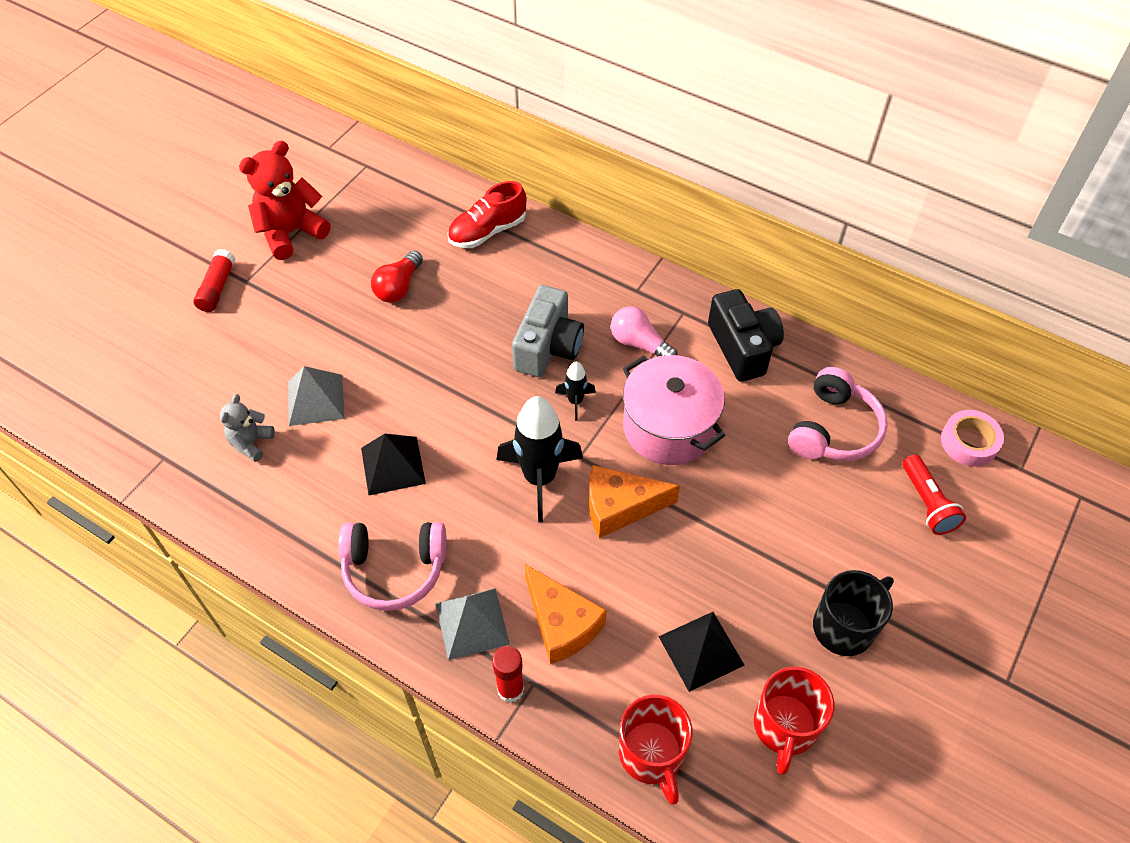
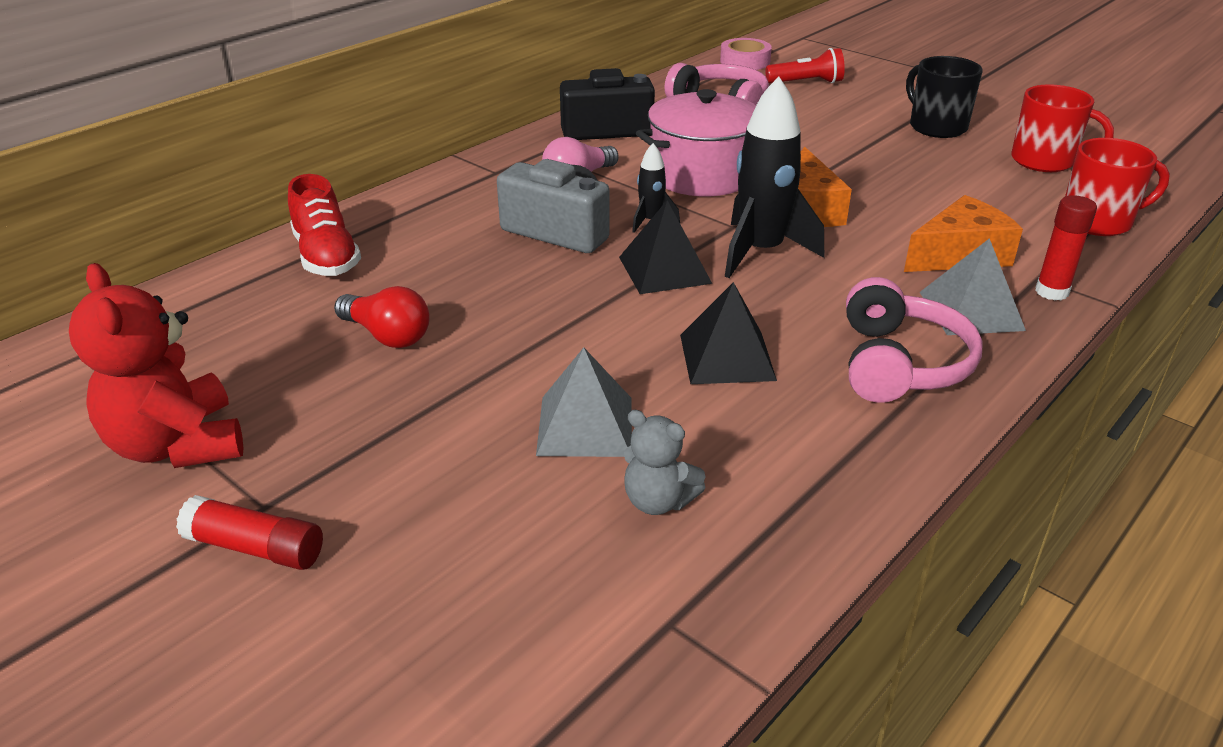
camera: 80 degrees left, 20 degrees down
(701, 651) = (975, 187): black pyramid -> black pyramid (664, 270)

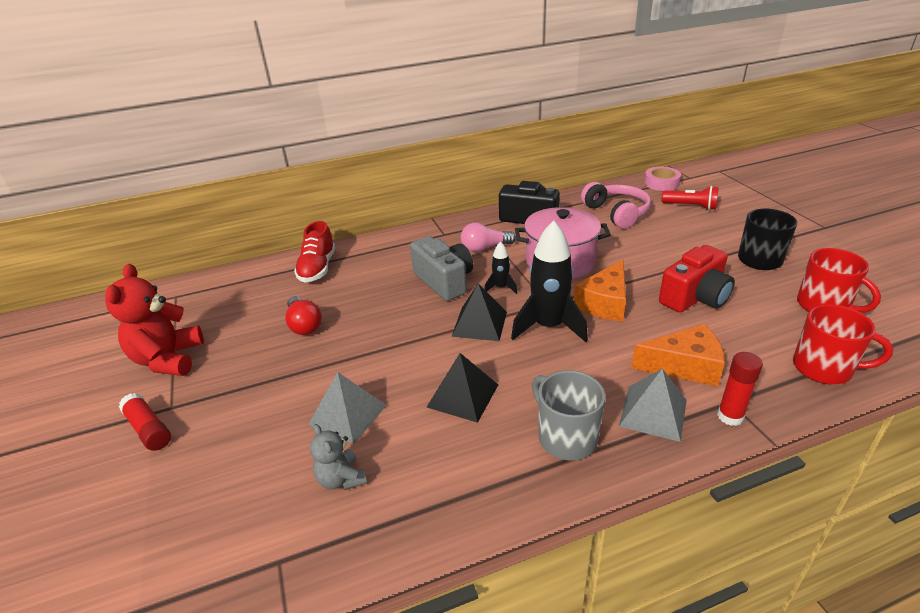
camera: 30 degrees right, 0 degrees up
(900, 364) = (566, 437): pink headphones -> grey mug
(904, 181) = (695, 297): none -> red camera

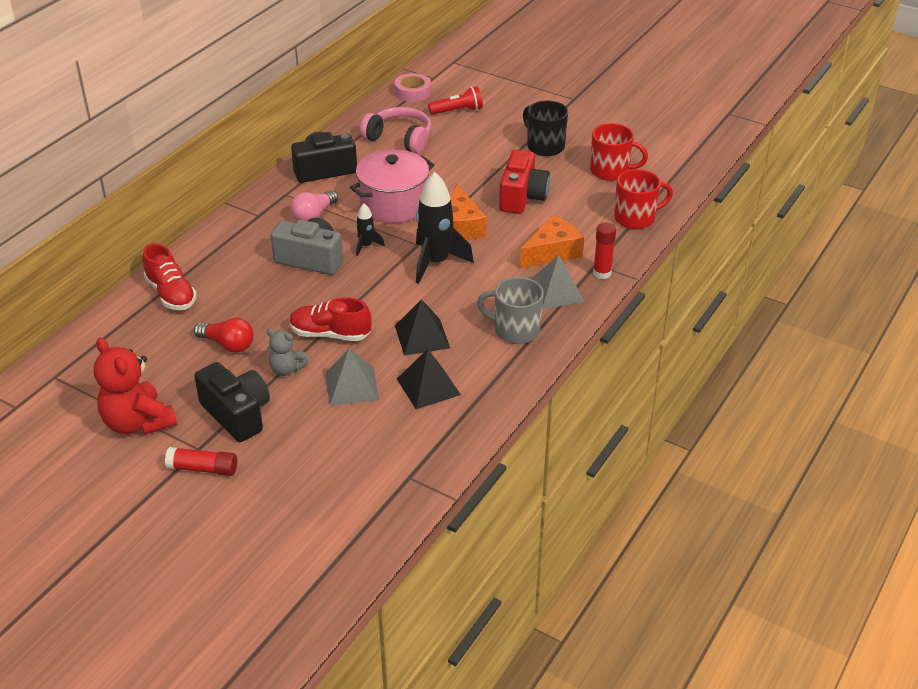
camera: 40 degrees left, 5 degrees up
(234, 391) = (237, 414): none -> black camera
(341, 479) = (395, 421): grey teddy bear -> grey teddy bear (286, 369)
(387, 353) = (330, 334): none -> red shoe
(480, 323) = (380, 282): black pyramid -> black pyramid (428, 386)

